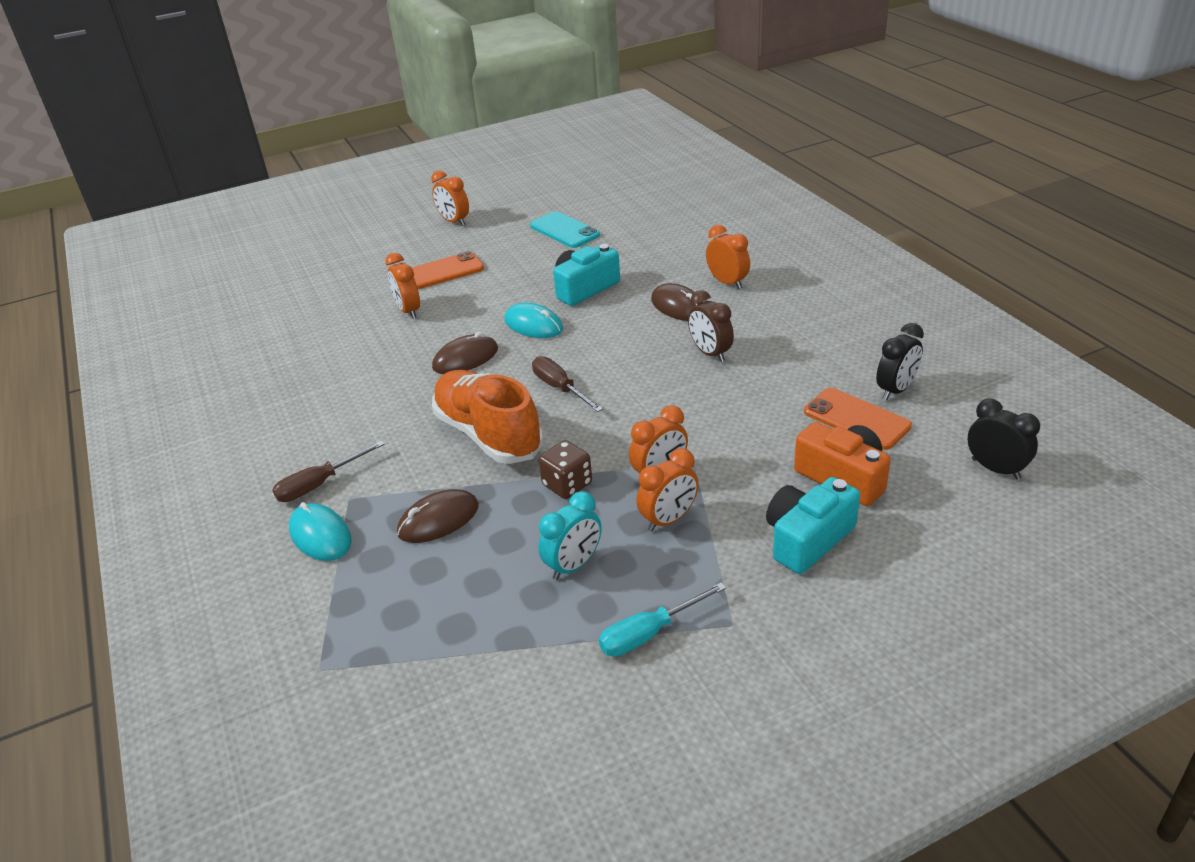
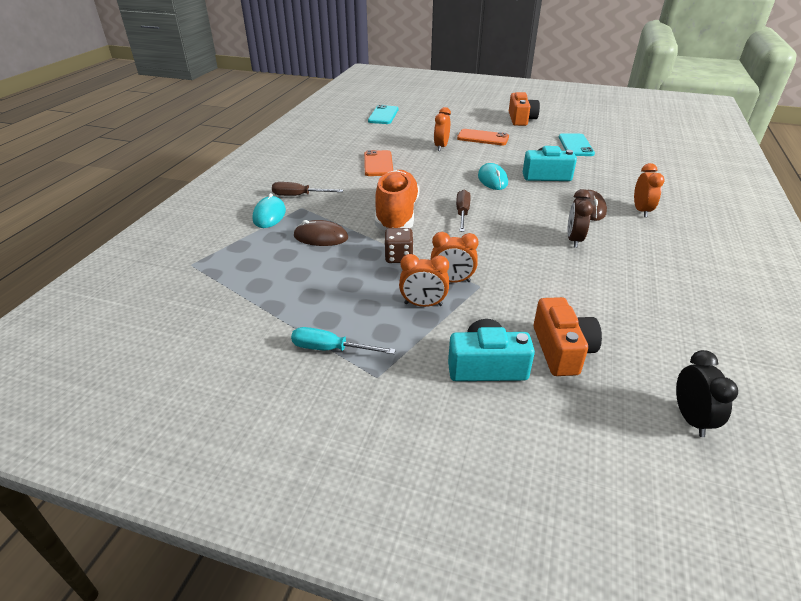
camera: 40 degrees right, 0 degrees up
(255, 301) = (383, 115): none -> turquoise phone
(454, 221) = (521, 119): orange clock -> orange camera
(465, 358) = (436, 178): brown mouse -> none
(573, 565) = (345, 294): turquoise clock -> none
(856, 419) = (621, 325): orange phone -> orange phone (378, 164)
(895, 390) = (678, 326): black clock -> none

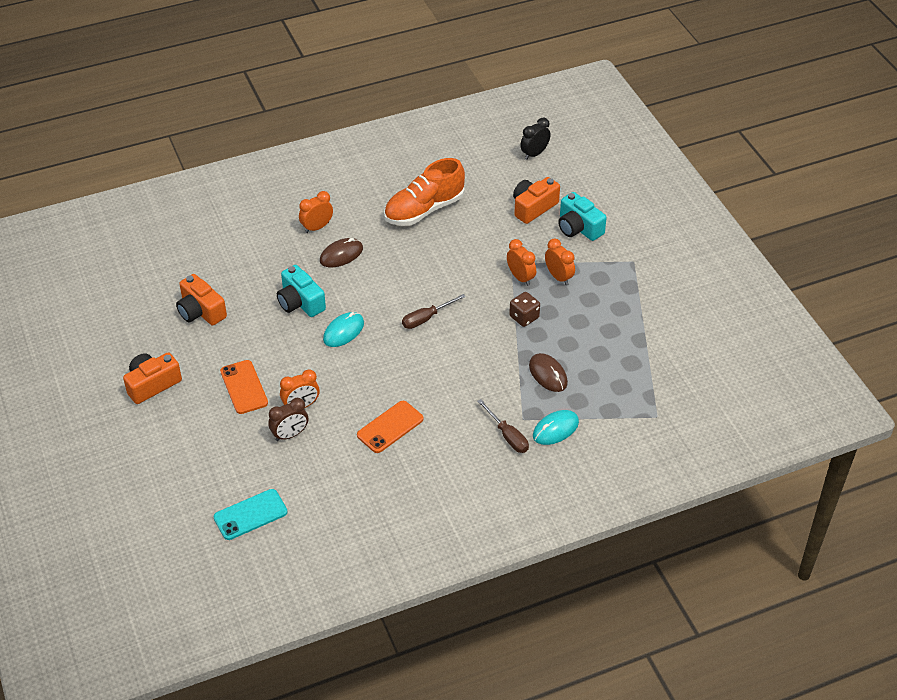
camera: 130 degrees left, 10 degrees up
(330, 349) = (638, 290): turquoise screwdriver -> none
(397, 215) = (469, 353): orange shoe -> orange shoe (424, 210)
(574, 240) = (403, 245): brown clock -> brown clock (290, 435)
(575, 145) = (201, 311): turquoise phone -> orange camera

